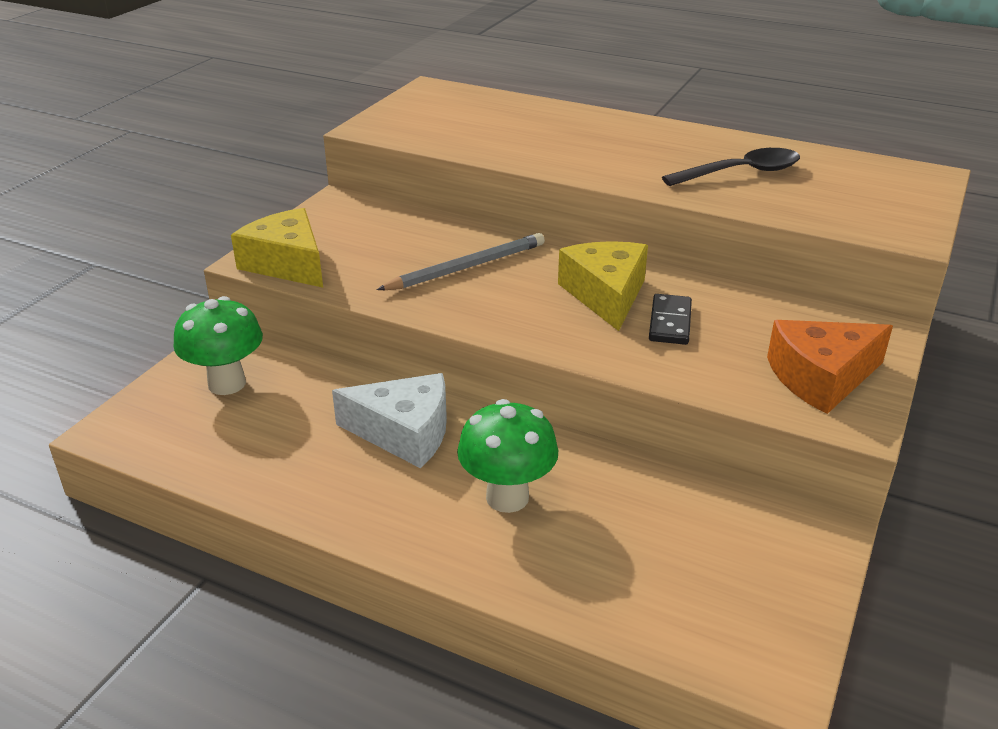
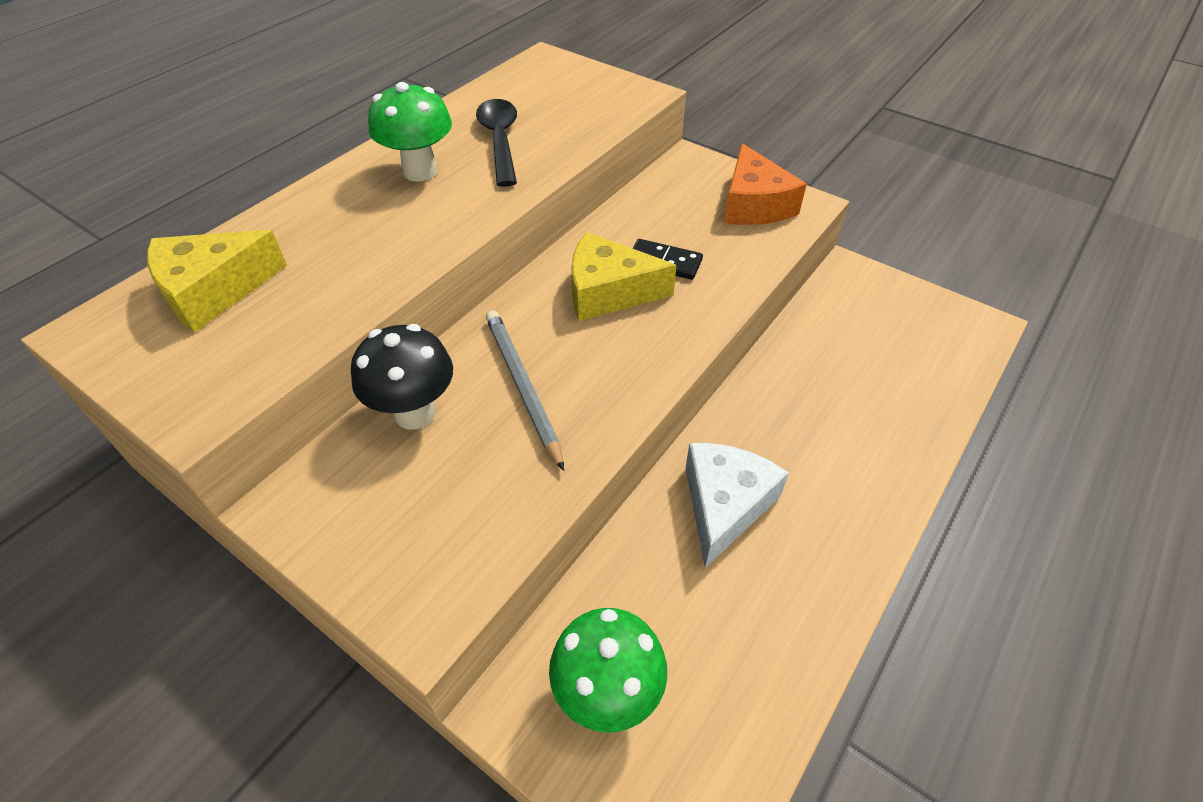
camera: 80 degrees left, 15 degrees up
(287, 263) = (451, 574): yellow cheese -> yellow cheese (213, 291)
(427, 229) = (415, 413): none -> black mushroom
(507, 497) = (820, 436): green mushroom -> green mushroom (420, 171)

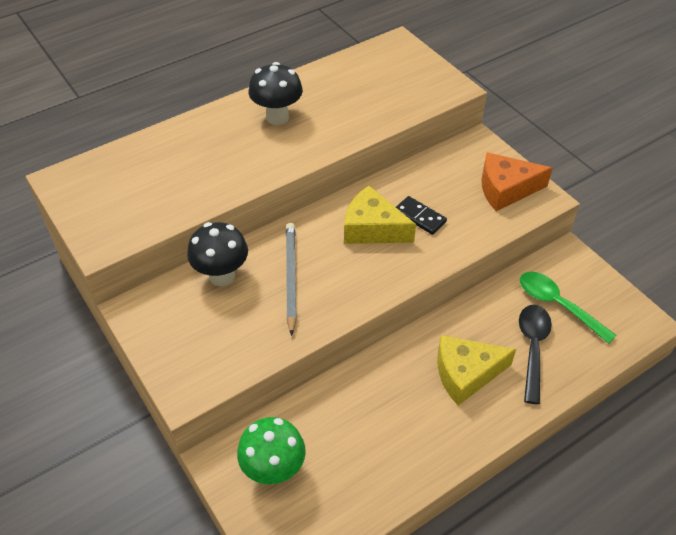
camera: 20 degrees right, 0 degrees up
(213, 291) = (131, 172): yellow cheese -> yellow cheese (466, 374)
(420, 171) = (277, 117): green mushroom -> black mushroom
(500, 141) = (337, 105): black spoon -> black spoon (532, 348)
(724, 505) = (393, 389): white cheese -> none
(754, 205) = (506, 189): orange cheese -> orange cheese turned 75 degrees clockwise
(872, 333) = (558, 305): none -> green spoon

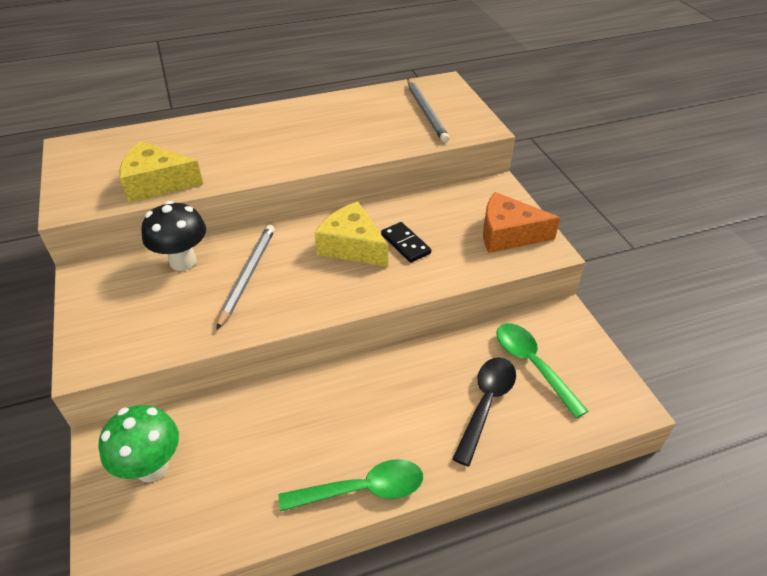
camera: 15 degrees right, 5 degrees down
(277, 117) = (295, 127): black mushroom -> none
(395, 79) = (426, 112): none -> grey pencil
(461, 444) = (362, 489): none -> green spoon
(466, 374) = (400, 414): yellow cheese -> yellow cheese (157, 183)

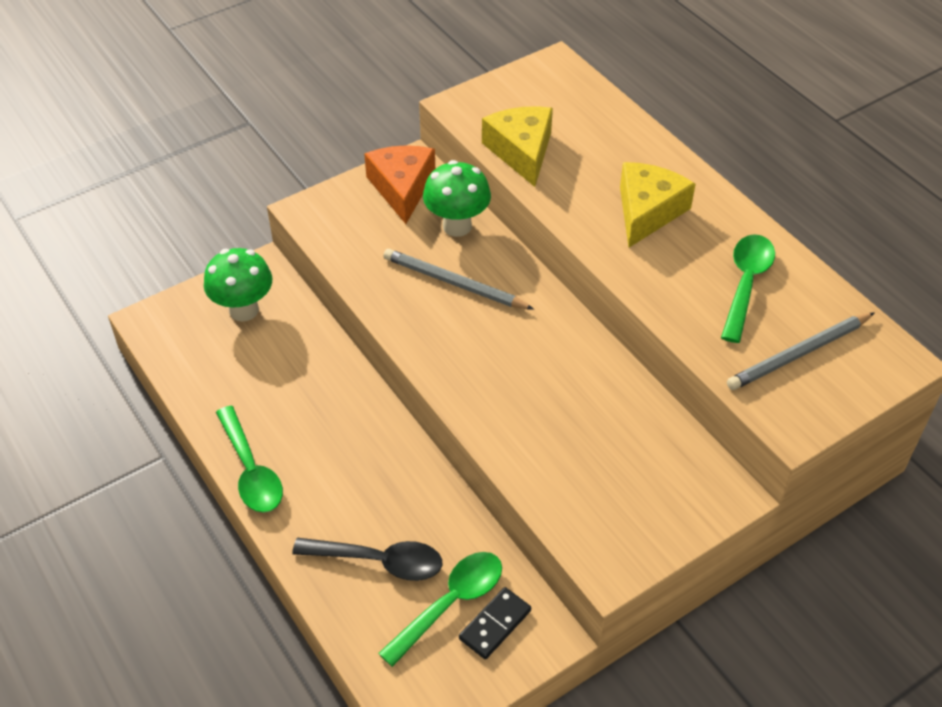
camera: 75 degrees right, 5 degrees up
(183, 261) = (457, 226): black mushroom -> green mushroom
(247, 275) = (454, 283): grey pencil -> grey pencil turned 150 degrees counterclockwise
(352, 246) = (536, 360): yellow cheese -> yellow cheese (647, 211)
(358, 117) = (745, 284): none -> green spoon
(405, 244) = (560, 411): black domino -> black domino (495, 625)
(508, 234) = (624, 518): orange cheese -> orange cheese (402, 188)

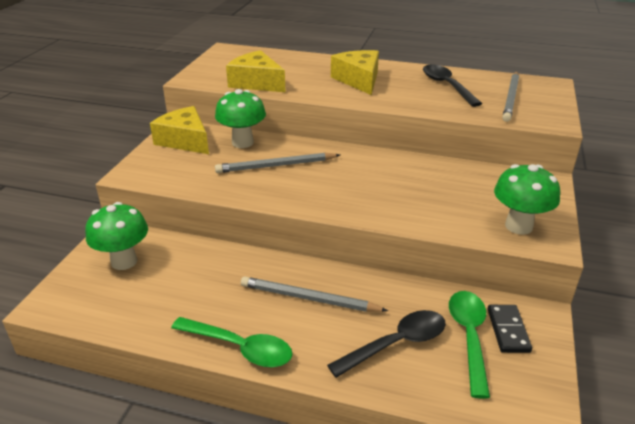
camera: 40 degrees left, 15 degrees down
(356, 461) = (309, 298): none -> grey pencil
(402, 188) = (185, 140): orange cheese -> yellow cheese
(605, 527) = (518, 226): none -> green mushroom
(745, 284) = (446, 86): green spoon -> black spoon

